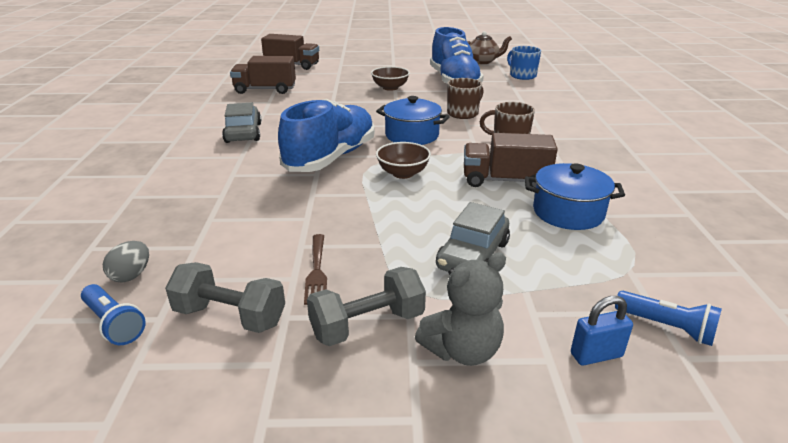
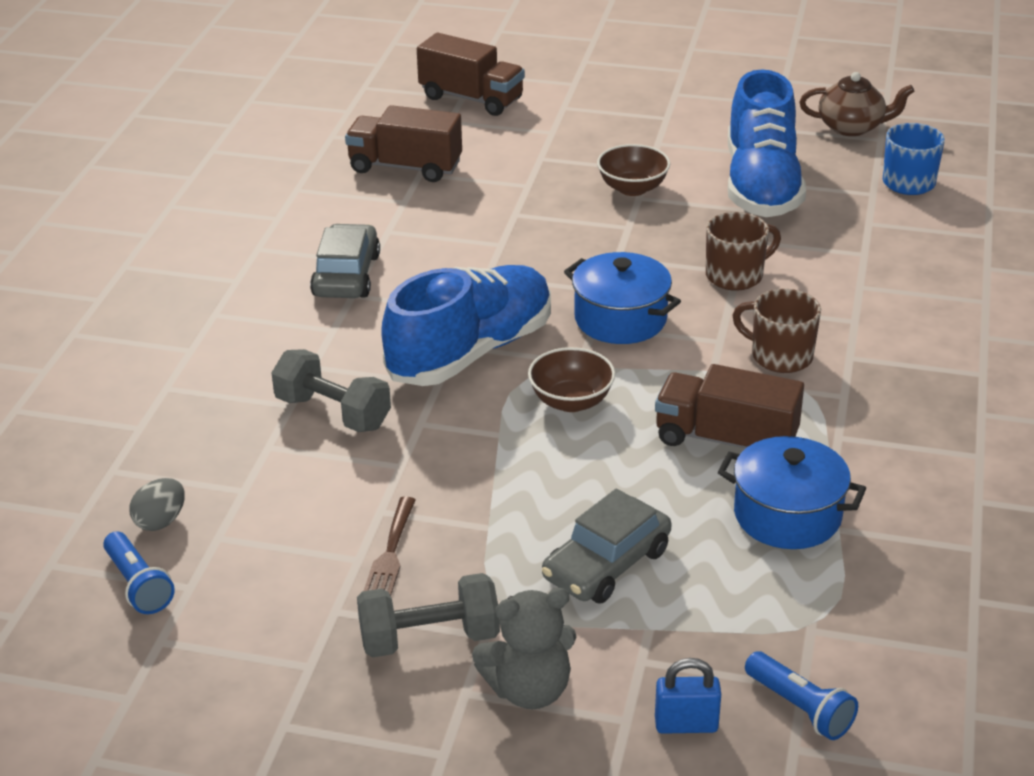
camera: 15 degrees right, 5 degrees up
(230, 316) = (271, 599): grey dumbbell -> grey dumbbell (333, 413)

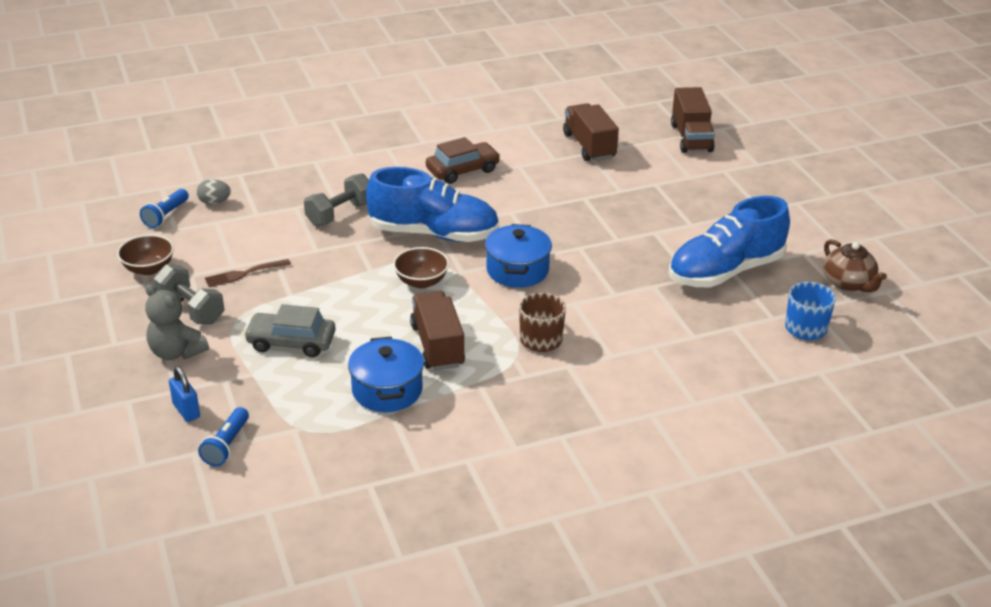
camera: 55 degrees right, 0 degrees up
(333, 413) = (340, 214): grey dumbbell -> grey dumbbell turned 45 degrees clockwise
(346, 275) = (462, 170): grey car -> brown car
(632, 188) = (662, 226): brown bowl -> brown bowl (148, 268)
(736, 275) = (609, 295): brown mug -> none

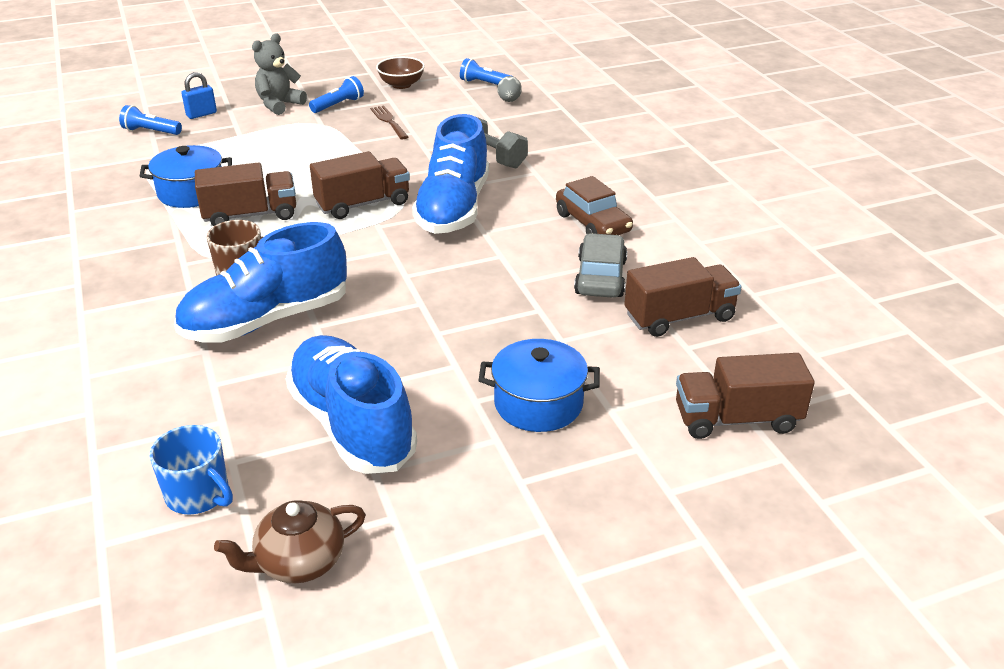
camera: 90 degrees right, 0 degrees up
(191, 309) = (338, 105): grey dumbbell -> blue flashlight
(291, 342) = (278, 147): grey car -> grey car (600, 277)
(421, 281) = (363, 204): brown bowl -> brown truck
(517, 270) = (376, 259): blue pot -> blue pot (538, 404)
(609, 319) = (266, 320): none -> blue shoe

